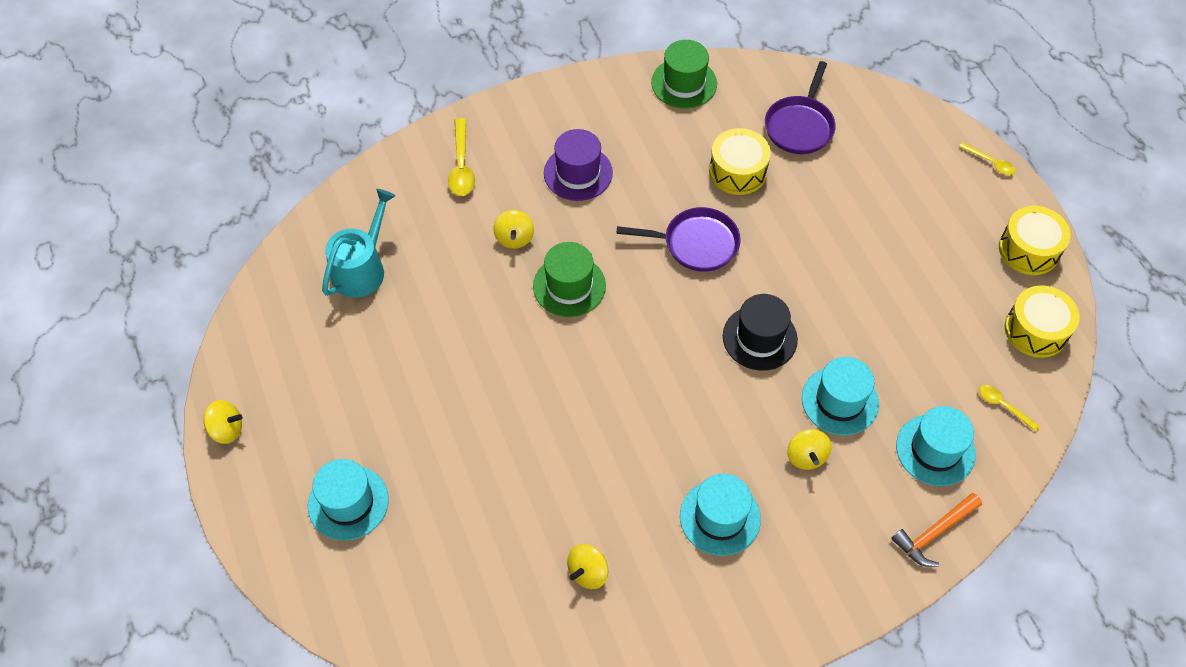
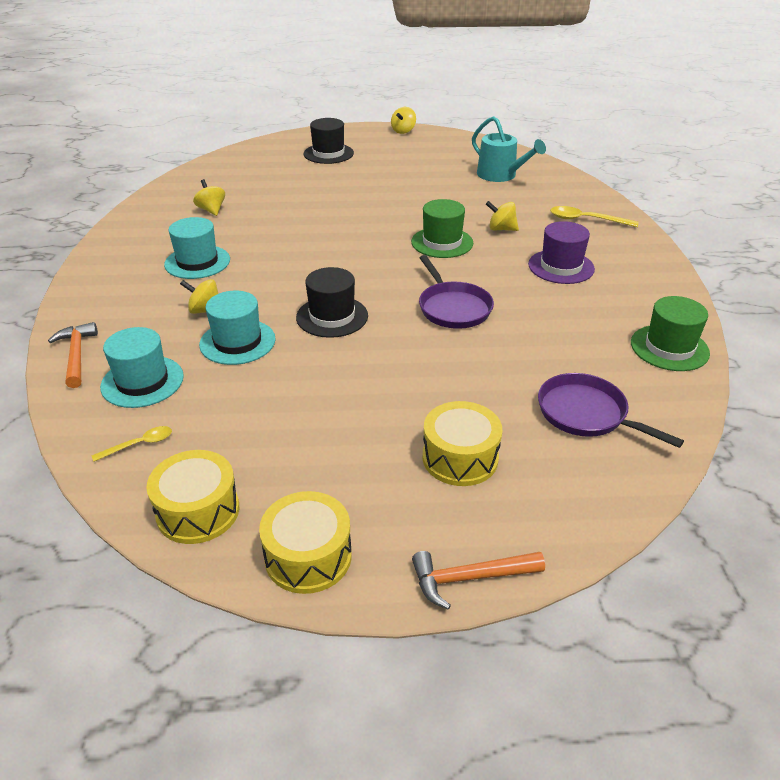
camera: 110 degrees right, 20 degrees down
(348, 502) = (328, 153): turquoise hat -> black hat
(696, 244) = (453, 308): purple pan -> purple pan turned 45 degrees counterclockwise
(737, 171) = (532, 352): yellow drum -> yellow drum (460, 458)
(990, 163) = (469, 578): yellow spoon -> orange hammer

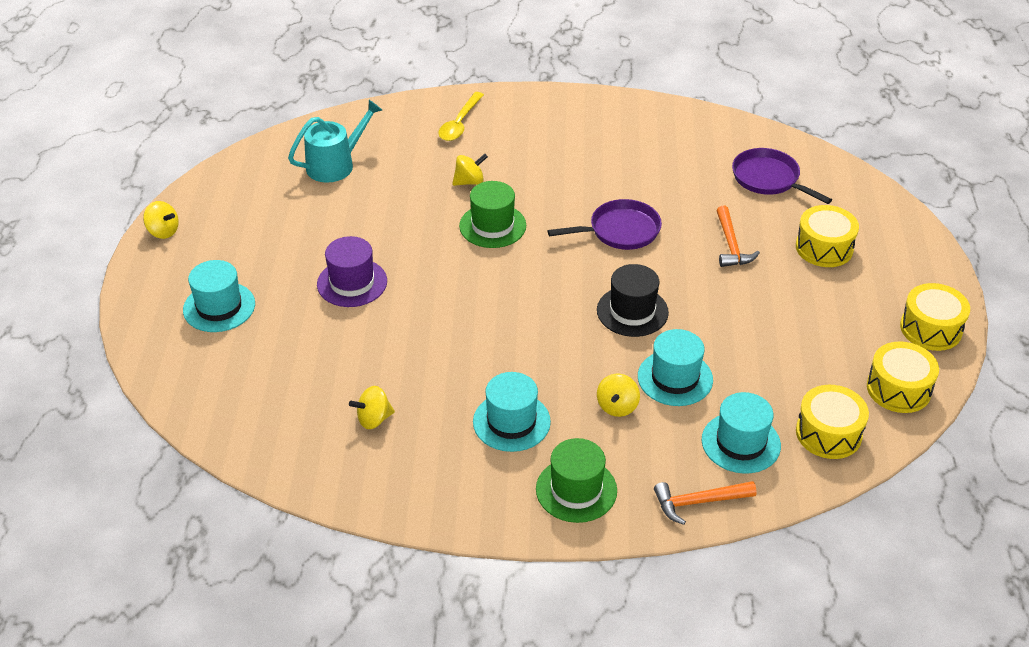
camera: 85 degrees left, 5 degrees up
(139, 444) = (828, 433): yellow spoon -> yellow drum
(328, 153) = (219, 307): black hat -> turquoise hat
(469, 578) = (934, 255): orange hammer -> orange hammer (731, 245)
(501, 229) = (469, 181): yellow spinning top -> yellow spinning top turned 135 degrees counterclockwise
(561, 267) = (552, 155): purple hat -> purple hat (352, 283)
(586, 414) = (769, 179): purple pan -> purple pan turned 90 degrees clockwise
(669, 348) = (684, 122): green hat -> green hat (576, 490)

